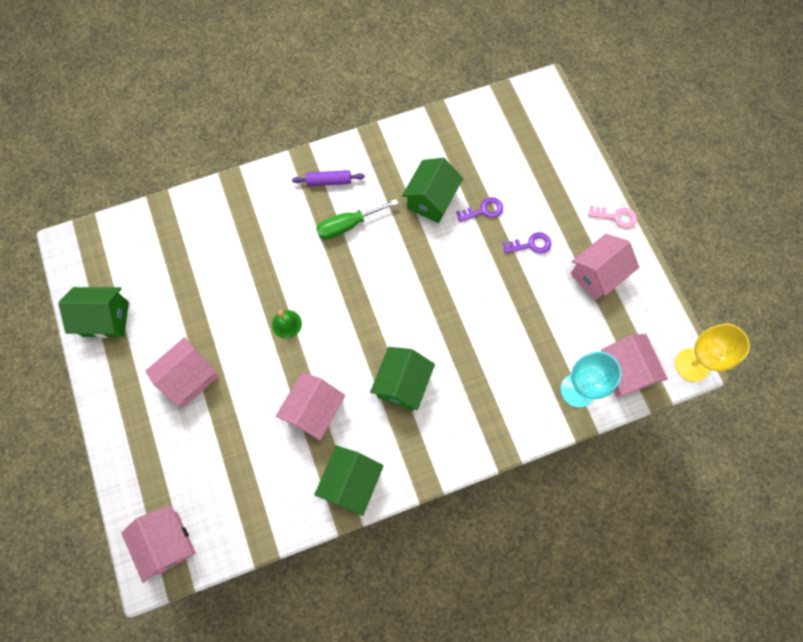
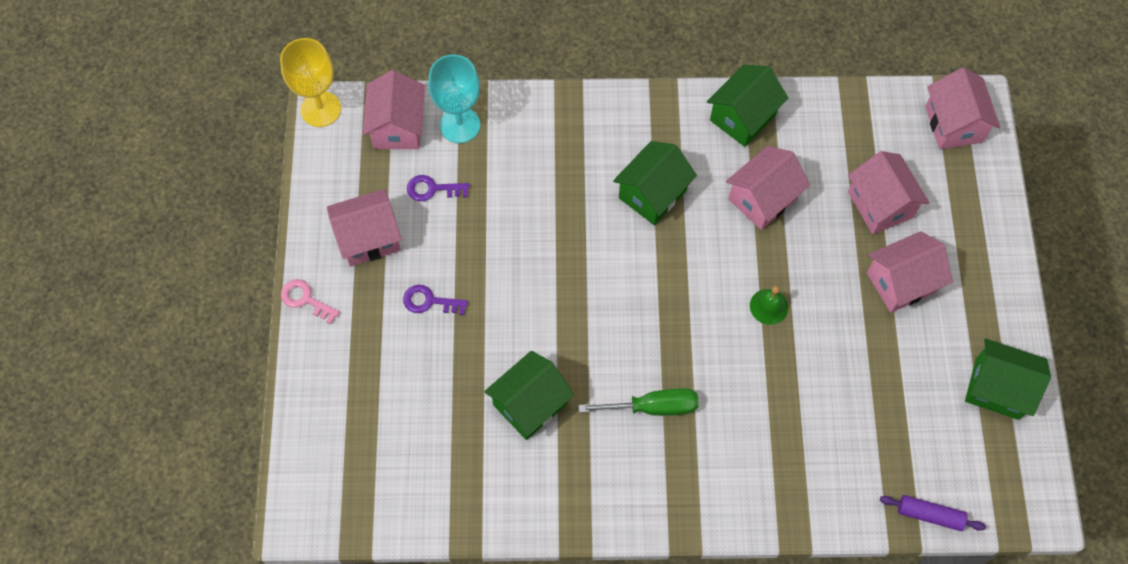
camera: 160 degrees left, 5 degrees down
(218, 440) = (880, 204): none -> pink house
(329, 181) = (658, 480): purple rolling pin -> purple rolling pin (930, 515)
(484, 210) = (468, 366): purple key -> purple key (432, 189)

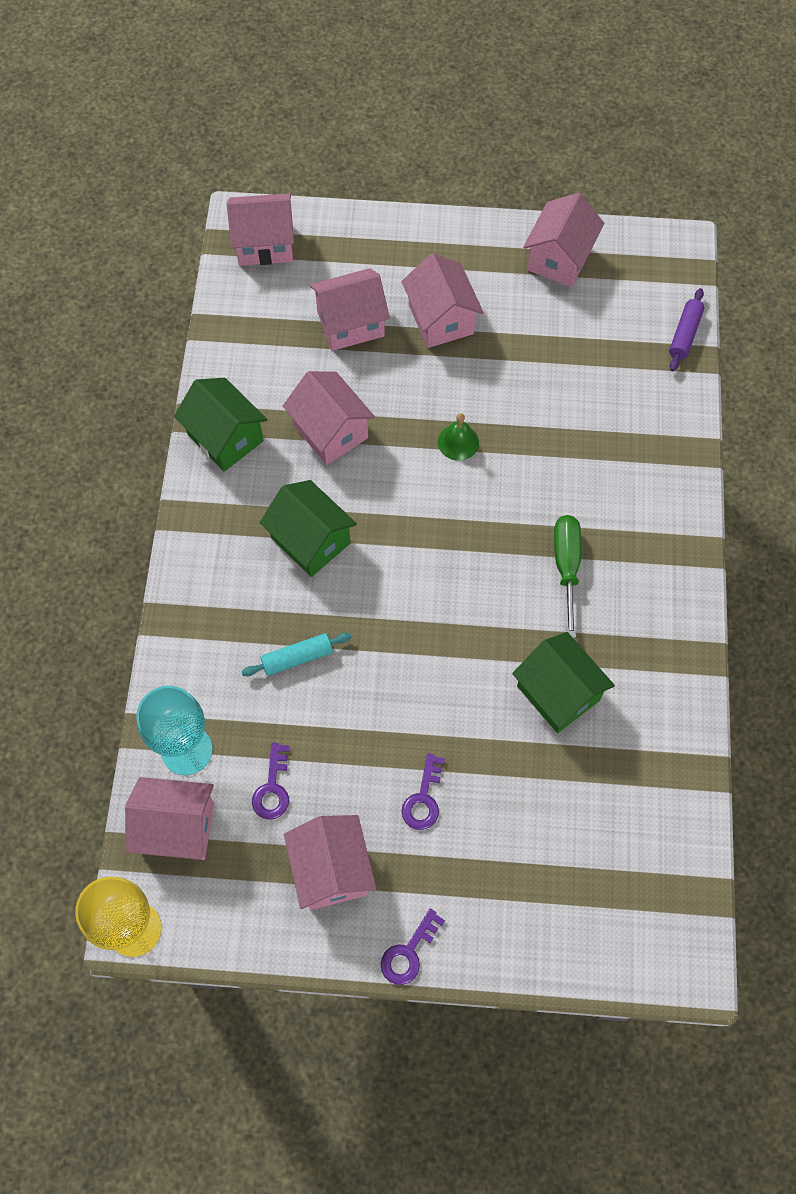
camera: 85 degrees left, 0 degrees up
(305, 299) = (408, 953): pink key -> purple key
(544, 195) = (297, 658): none -> turquoise rolling pin
(997, 388) = (559, 258): green house -> pink house

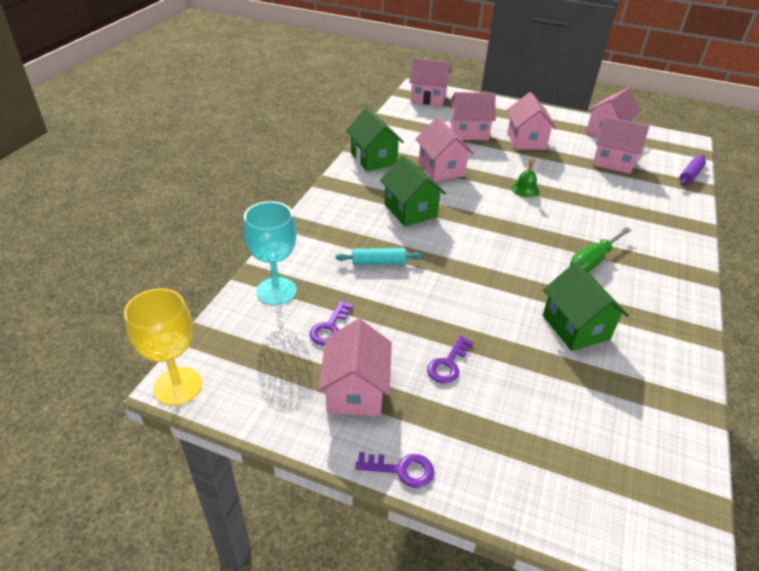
camera: 15 degrees right, 25 degrees down
(177, 827) = (246, 332): pink house -> pink house (613, 161)
(408, 953) = (401, 470): purple key -> purple key turned 135 degrees counterclockwise
(566, 567) = (592, 261): green screwdriver -> green screwdriver turned 150 degrees counterclockwise

